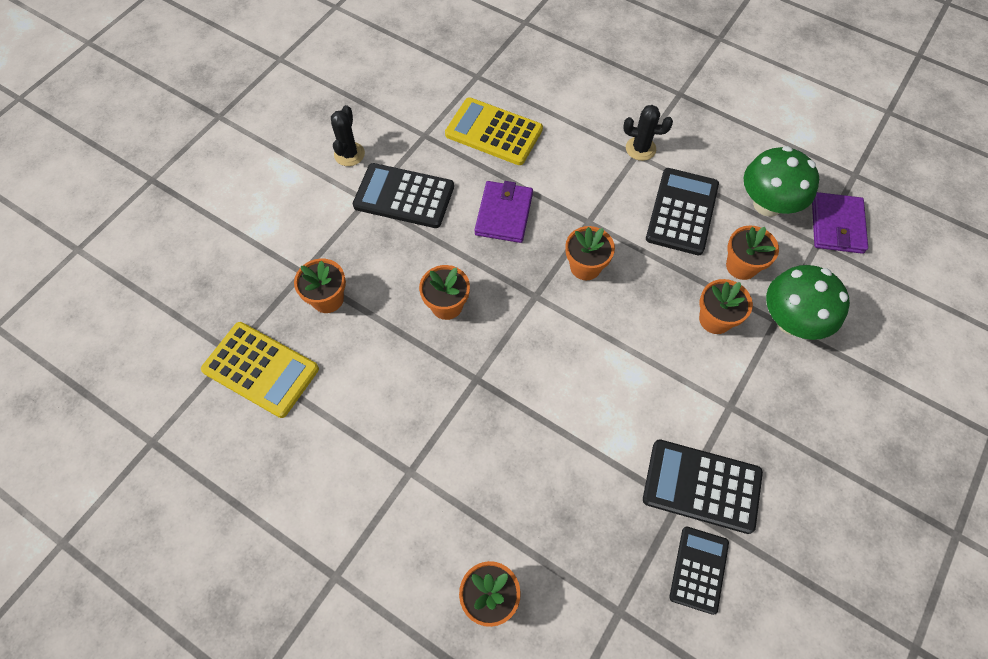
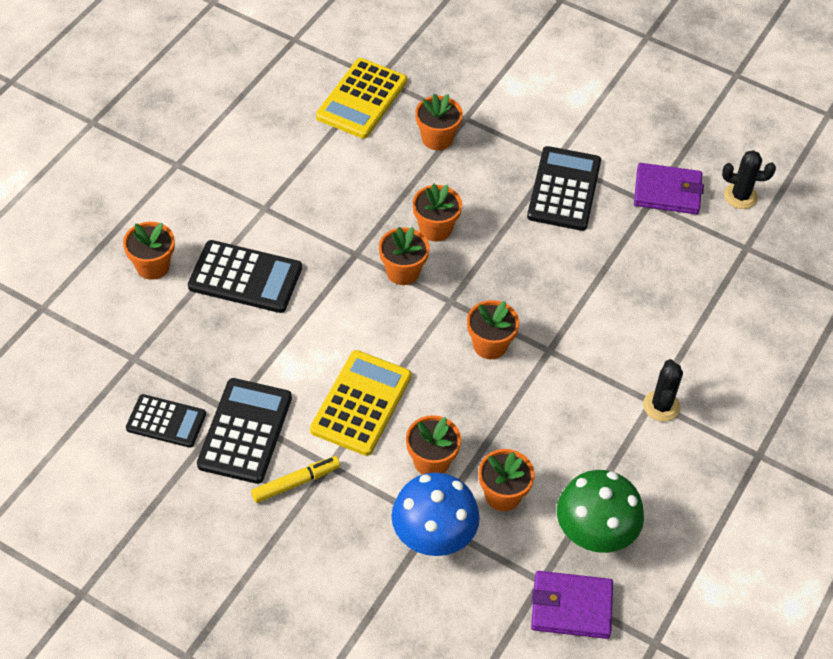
camera: 85 degrees right, 10 degrees down
(349, 154) = (613, 142): black cactus -> black cactus (740, 196)
(493, 132) = (663, 264): yellow calculator -> yellow calculator (361, 403)
(500, 336) = (403, 272): none -> orange flower pot
(504, 214) = (551, 274): purple wallet -> purple wallet (667, 191)
(682, 212) = (573, 442): black calculator -> black calculator (245, 277)
(754, 436) = (295, 483): none -> yellow marker
(791, 321) = (433, 536): green mushroom -> blue mushroom

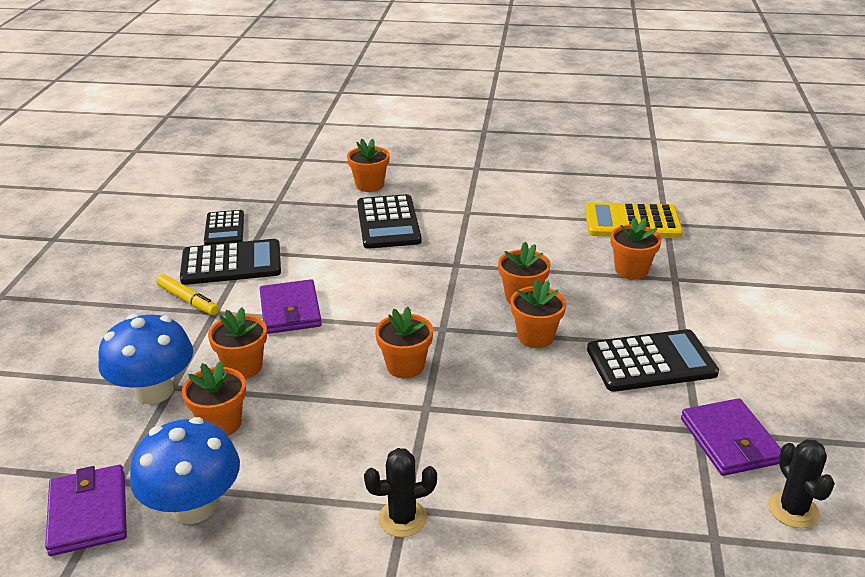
camera: 70 degrees right, 20 degrees down
(361, 403) = (290, 310): yellow calculator -> purple wallet
(403, 272) = (455, 293): orange flower pot -> orange flower pot (535, 337)
(594, 533) = (194, 507): green mushroom -> blue mushroom

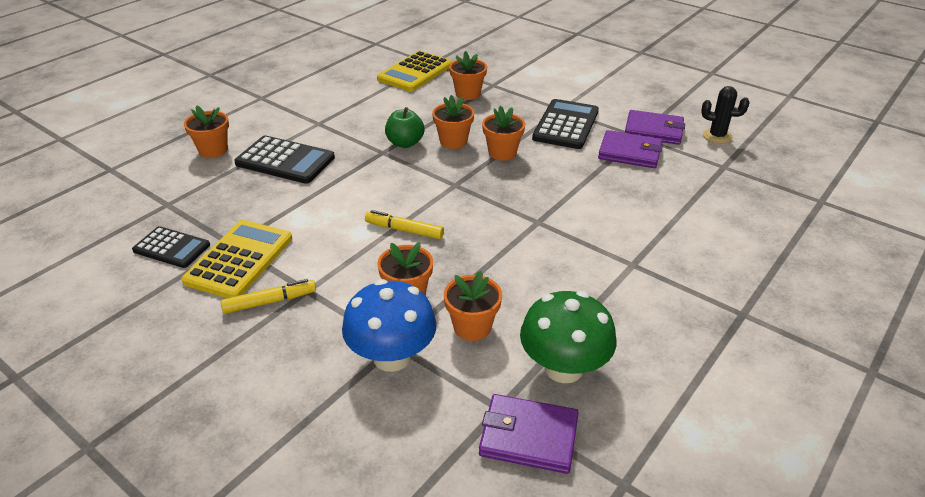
camera: 60 degrees left, 5 degrees up
(194, 507) = (563, 368): blue mushroom -> green mushroom
(231, 263) = (239, 259): black calculator -> yellow calculator
(290, 310) = (354, 247): purple wallet -> purple wallet (630, 152)
(338, 328) = (404, 230): none -> yellow marker
(402, 518) = (642, 268): black cactus -> none
(405, 366) = (483, 215): orange flower pot -> none
(486, 270) = (405, 143): none -> green apple

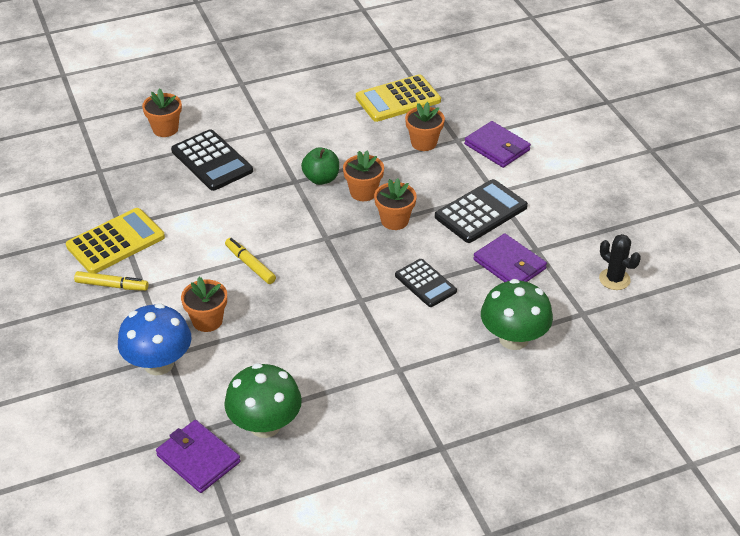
camera: 30 degrees right, 5 degrees up
(172, 248) = (78, 212): black calculator -> black calculator (425, 283)
(472, 327) = (230, 366): orange flower pot -> none
(654, 130) = (558, 249): purple wallet -> purple wallet (497, 147)
(696, 203) = (513, 339): none -> green mushroom

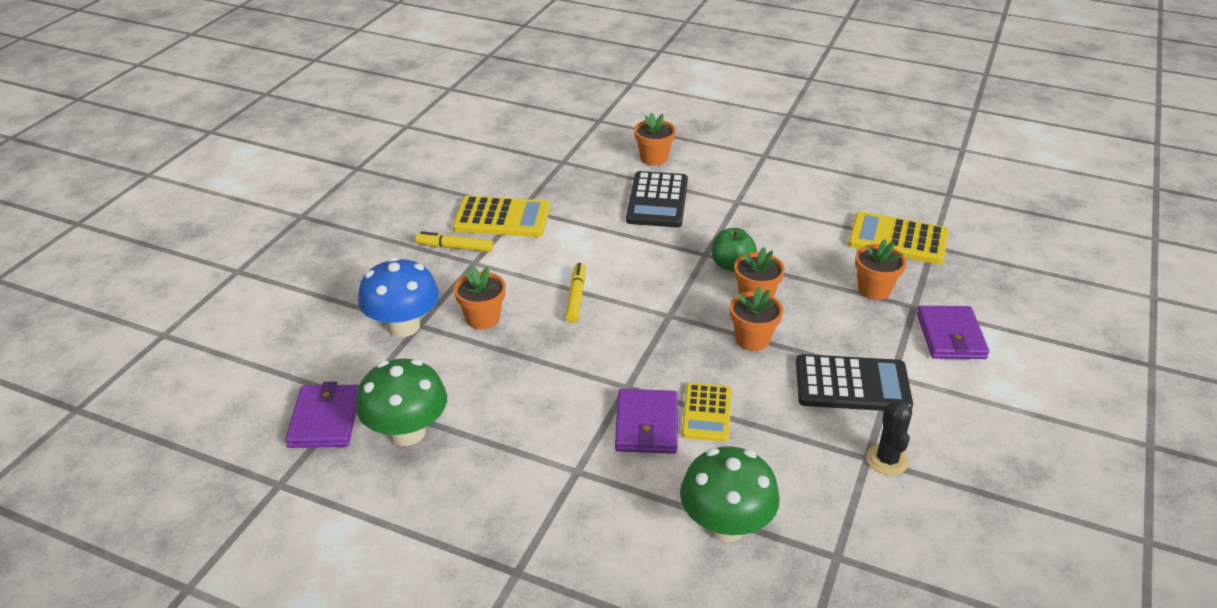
camera: 45 degrees right, 5 degrees down
(112, 285) = (455, 247): yellow marker -> yellow marker turned 135 degrees clockwise
(425, 283) = (707, 412): black calculator -> yellow calculator
(509, 264) = (817, 452): purple wallet -> purple wallet (646, 425)
(614, 279) = (922, 548): black cactus -> black cactus (887, 460)

